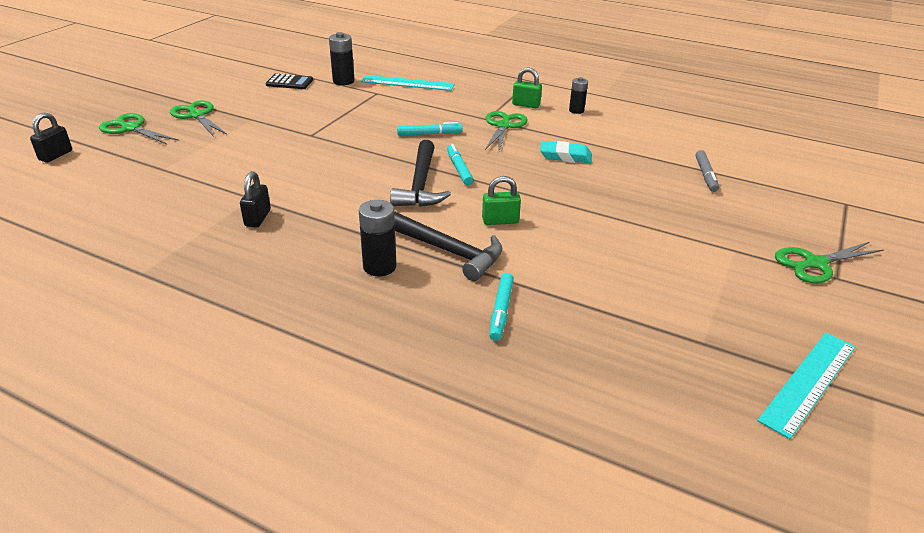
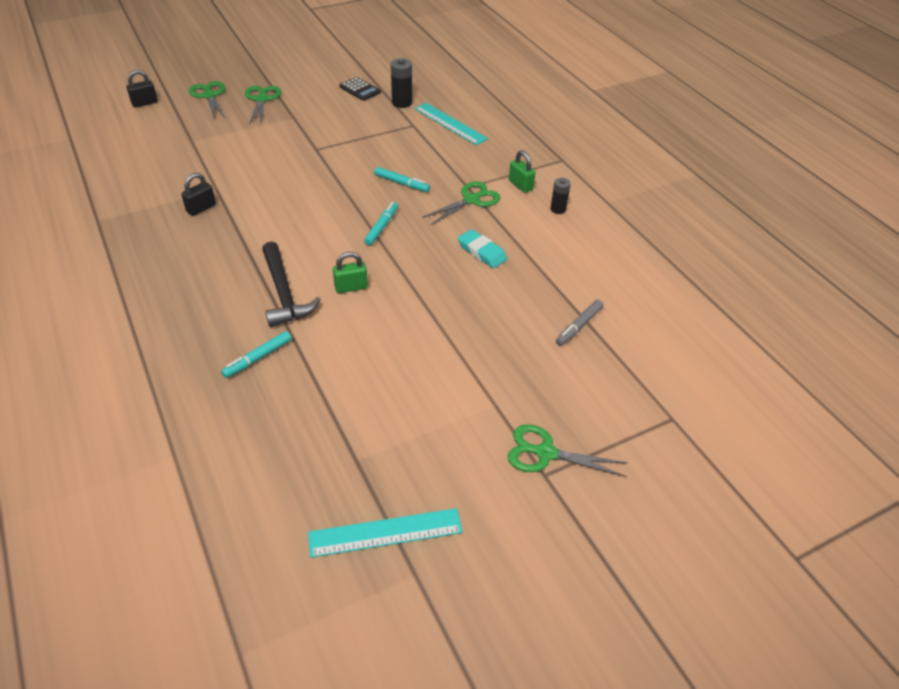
camera: 35 degrees right, 10 degrees up
(379, 267) = (227, 284): black battery -> none
(420, 184) = (336, 228): black hammer -> none
(500, 221) = (351, 287): green padlock -> green padlock turned 45 degrees counterclockwise

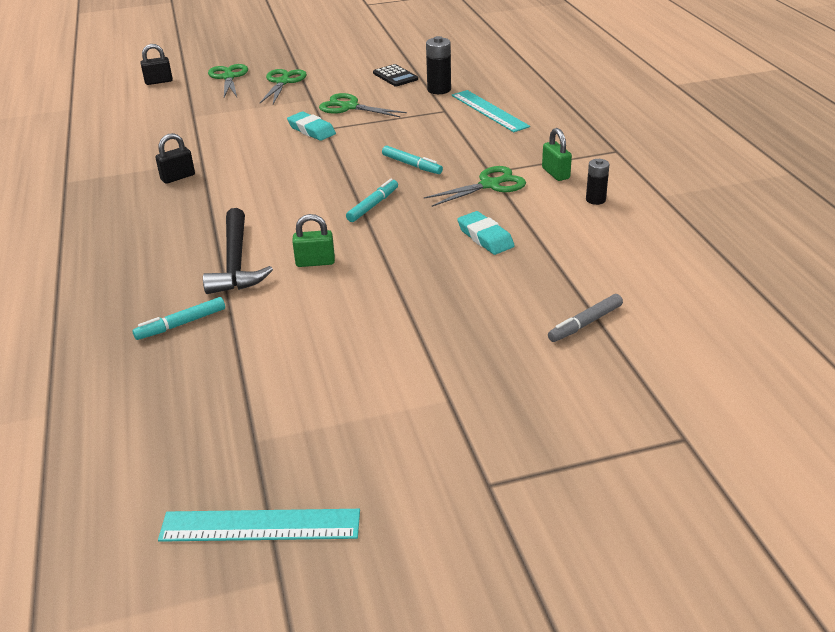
camera: 15 degrees right, 10 degrees down
(304, 151) = (311, 130): none -> turquoise eraser
(546, 453) = (497, 460): green scissors -> green scissors (349, 107)

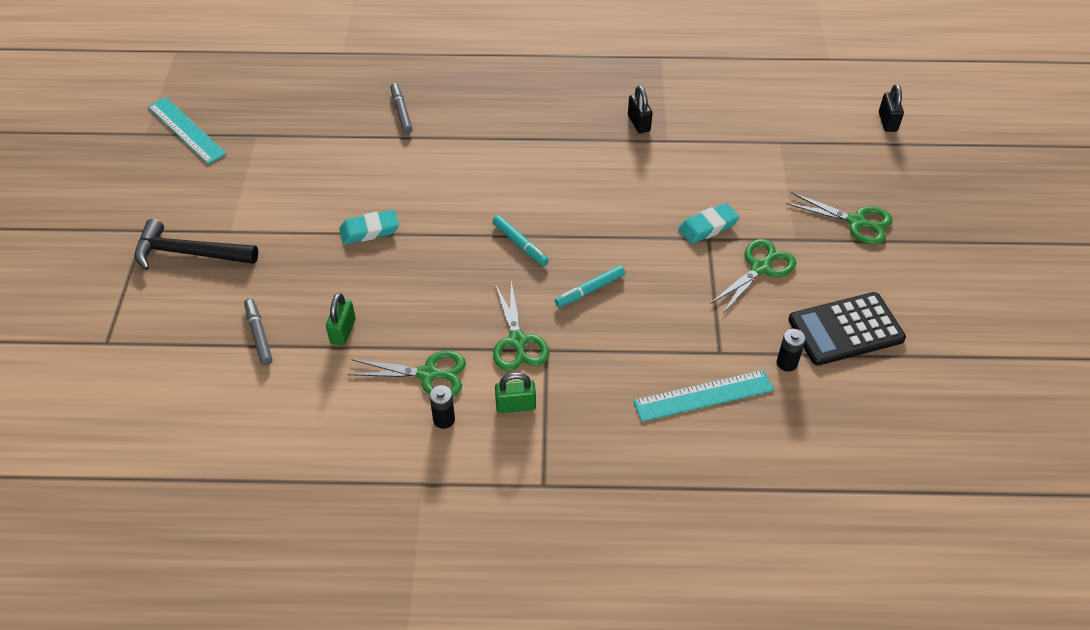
camera: 105 degrees right, 15 degrees up
(181, 324) = (401, 112): turquoise marker -> grey marker
(228, 77) = (885, 178): green scissors -> green scissors (428, 374)
(236, 262) = (469, 146): black hammer -> black hammer (190, 253)
(260, 526) = (186, 130): turquoise ruler -> turquoise ruler turned 60 degrees counterclockwise
(315, 262) = (443, 191): green padlock -> green padlock (343, 331)
(395, 76) = (845, 329): black calculator -> black calculator, size x1.70
(439, 90) = (787, 363): black battery -> black battery, size x0.66
(485, 237) = (421, 309): turquoise eraser -> turquoise eraser (369, 230)

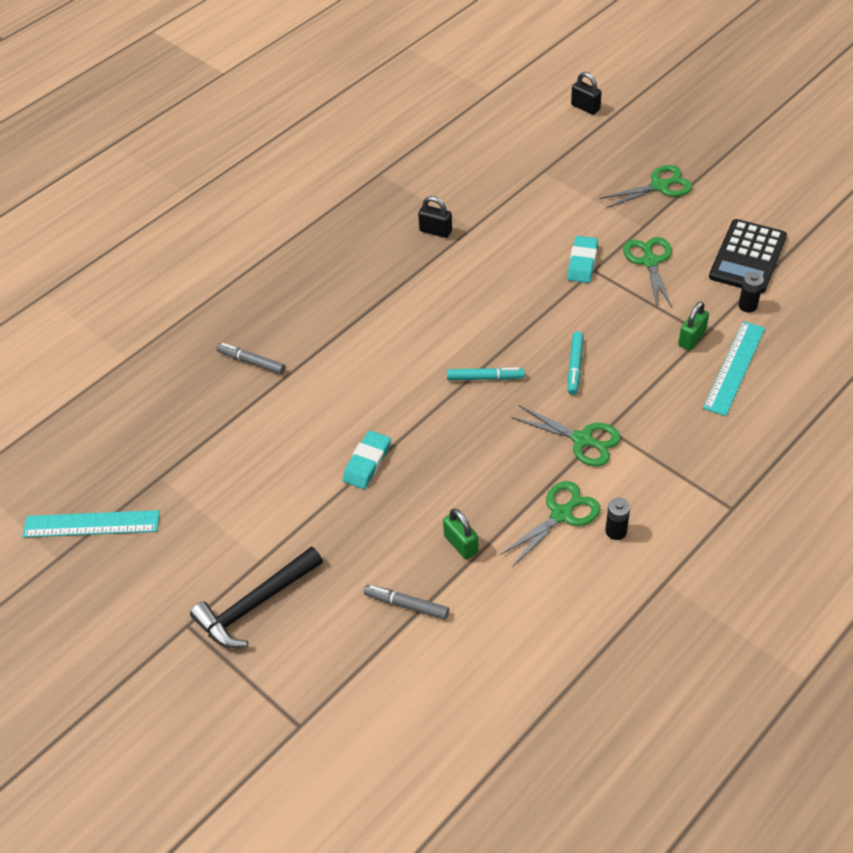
camera: 45 degrees left, 0 degrees up
(515, 405) = (643, 479): green padlock -> green padlock (691, 338)

